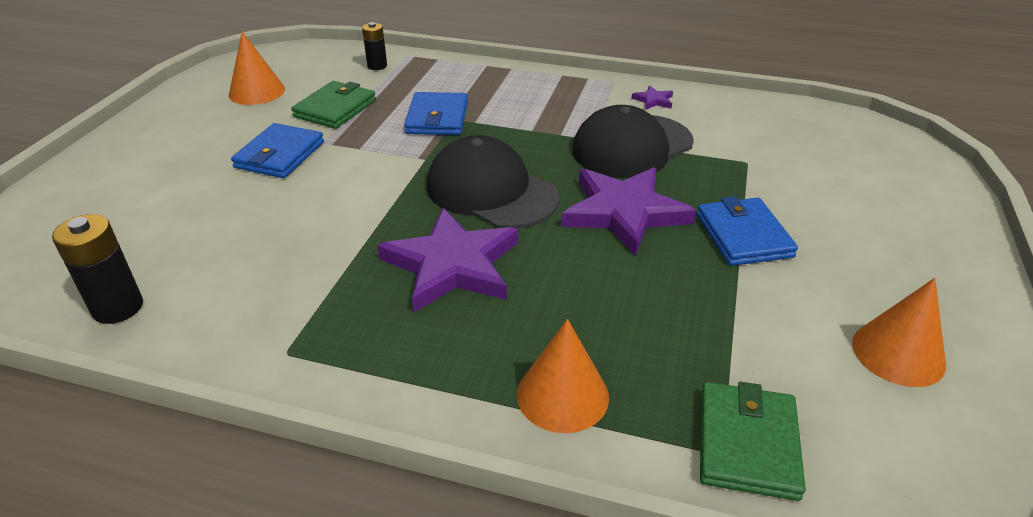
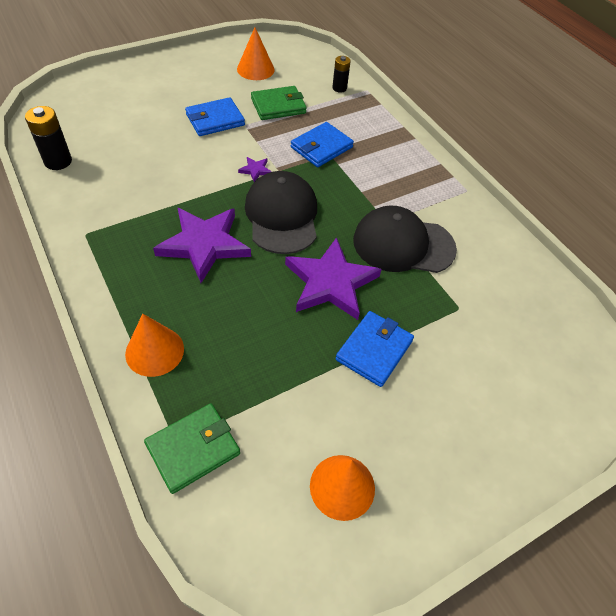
camera: 40 degrees right, 15 degrees up
(653, 100) = (470, 222): purple star -> purple star (255, 170)

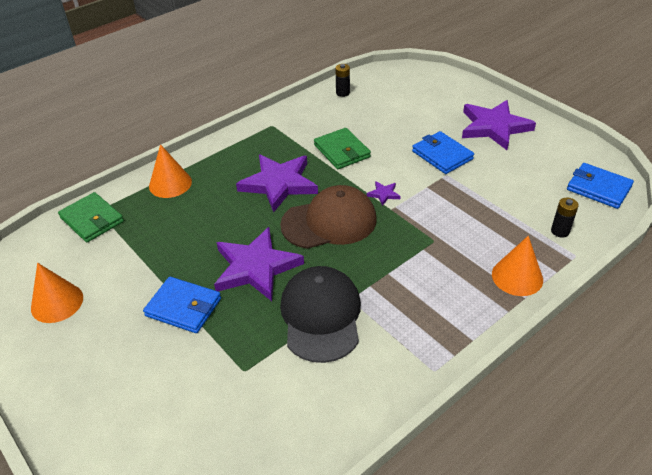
camera: 85 degrees right, 10 degrees down
(58, 161) = (342, 93): black battery -> black battery, size x0.65
(190, 79) = (494, 127): none -> purple star
(255, 69) = (544, 163): orange cone -> orange cone (517, 277)
(278, 106) = (492, 190): green wallet -> green wallet (342, 151)
(282, 216) = (329, 222): black cap -> brown cap
(321, 147) = (443, 233): blue wallet -> blue wallet (598, 188)

